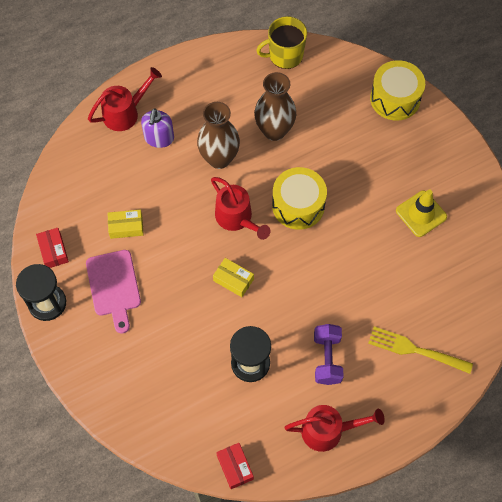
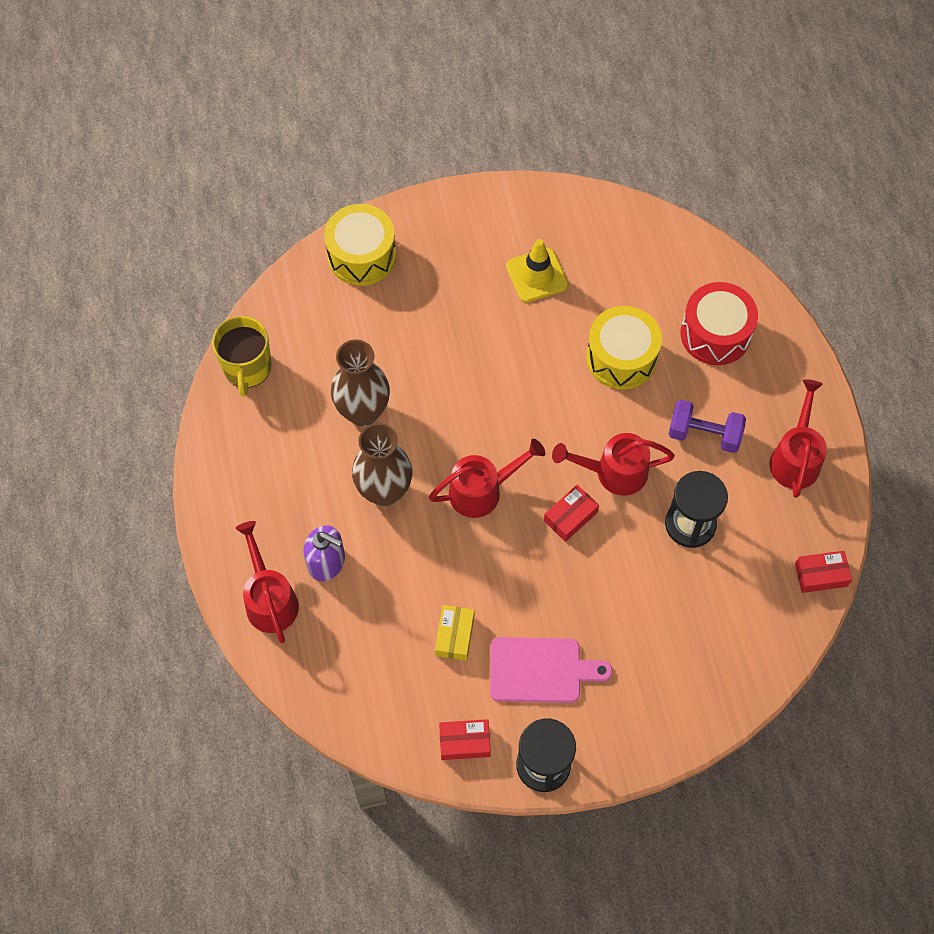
camera: 75 degrees left, 0 degrees up
(233, 280) = (570, 516): yellow box -> red box
(276, 301) = (613, 472): none -> red watering can
(298, 205) = (484, 412): yellow drum -> yellow drum (621, 357)
(416, 350) = (715, 334): yellow fork -> red drum

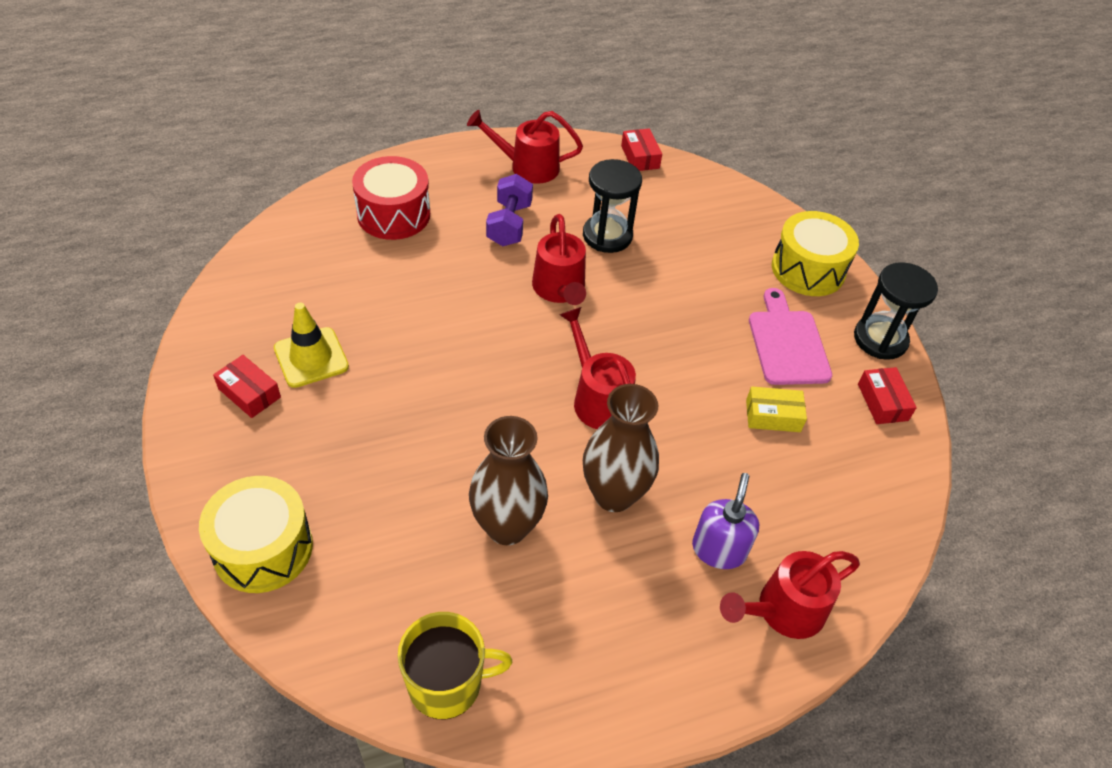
camera: 100 degrees left, 15 degrees down
(570, 516) = (615, 323): red box -> red box (249, 393)
(621, 357) = (422, 284): yellow drum -> yellow drum (808, 269)

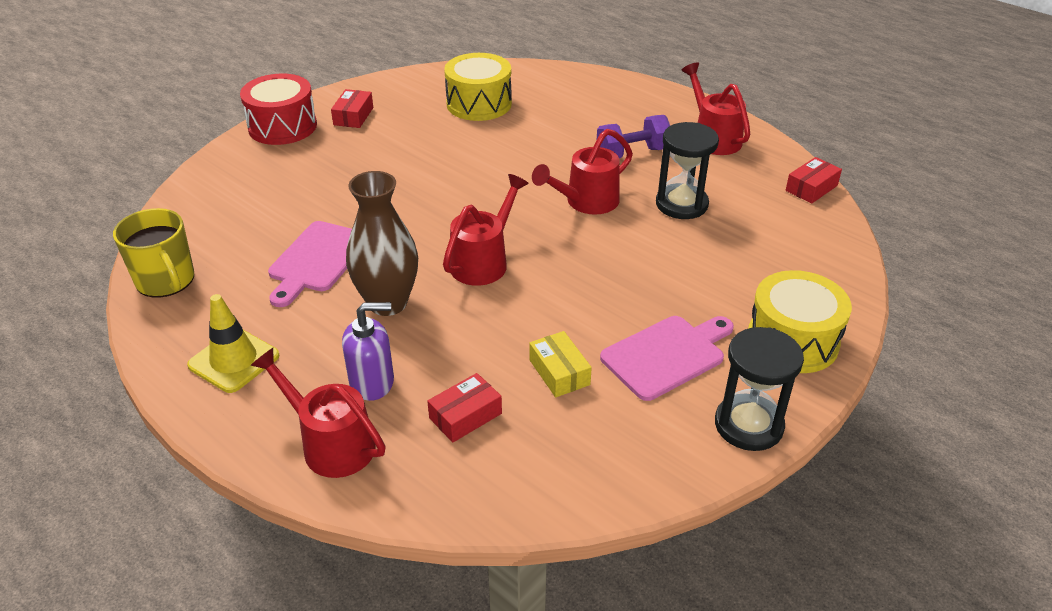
camera: 65 degrees right, 10 degrees down
(263, 548) = (232, 169): yellow drum -> yellow drum (479, 104)
(311, 357) = (404, 125): yellow traffic cone -> yellow traffic cone (234, 360)
(393, 214) = (579, 103): red drum -> red drum (282, 126)
(507, 526) = (317, 260): brown vase -> pink cutting board
(882, 402) = (655, 450): red box -> red box (465, 416)

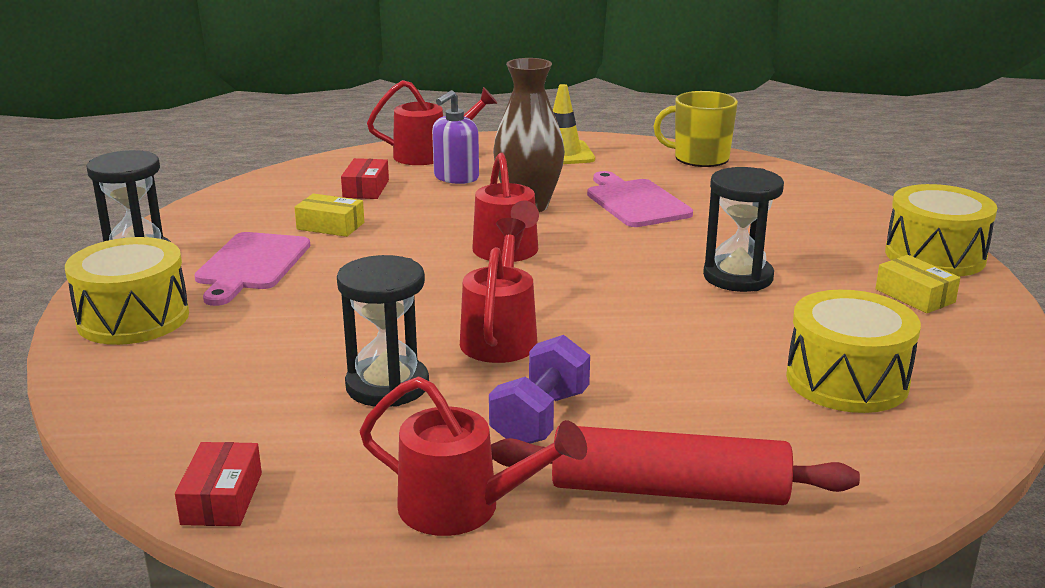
camera: 135 degrees right, 15 degrees down
(282, 126) = (935, 256): red drum -> yellow drum
(353, 116) = (915, 296): red box -> yellow box
(401, 169) = (738, 277): none -> black hourglass
(626, 107) = (668, 490): none -> red rolling pin

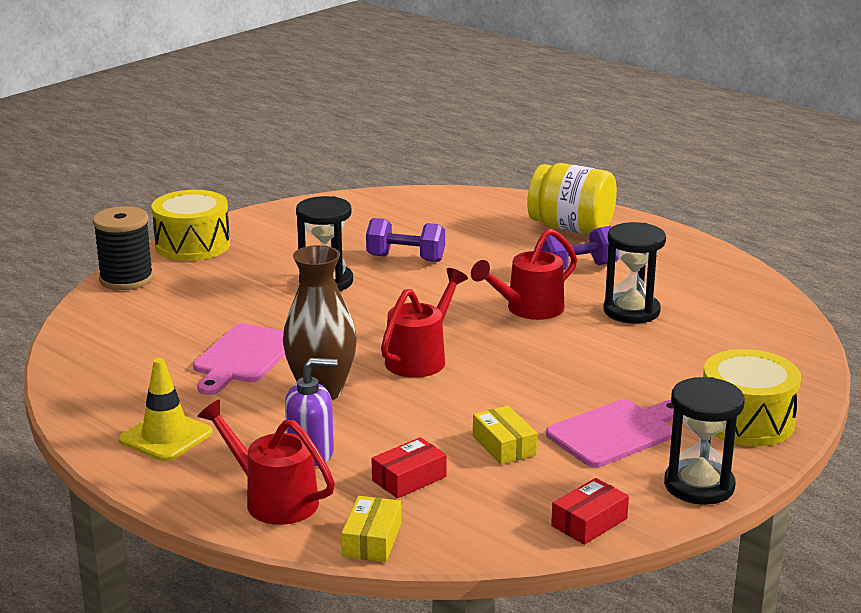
camera: 135 degrees left, 0 degrees up
(222, 498) = (772, 297): red box -> red box (589, 522)
(464, 508) = (666, 254): red watering can -> none
(668, 490) = (571, 228): red rolling pin -> yellow jar
(700, 158) = (85, 373): yellow mug -> none
(738, 335) = (405, 258): none -> purple dumbbell
(847, 380) = (407, 225): yellow drum -> none
(875, 210) = (126, 279): none -> black spool
(915, 296) = (269, 236): yellow box -> yellow box (372, 540)

